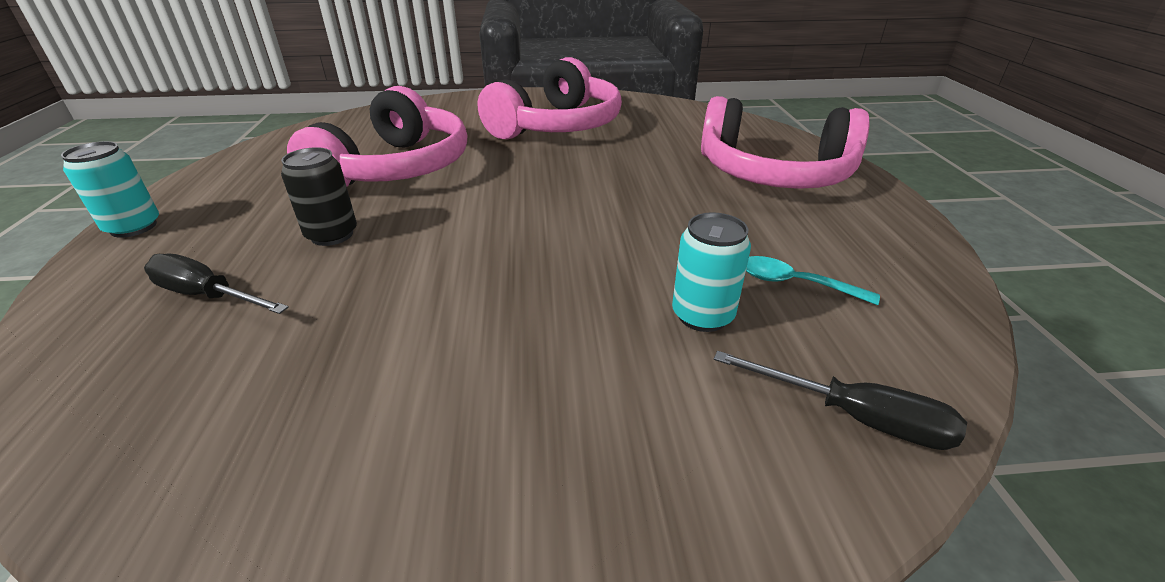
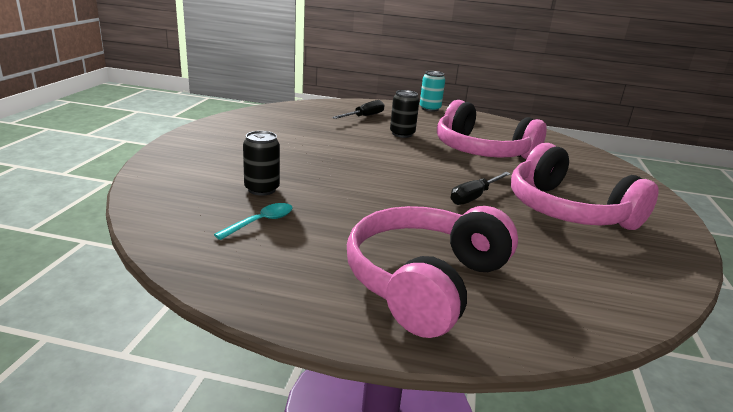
camera: 105 degrees right, 10 degrees down
(702, 315) = (262, 189): turquoise can -> black can
(854, 417) = (165, 197): black screwdriver -> black screwdriver (474, 197)

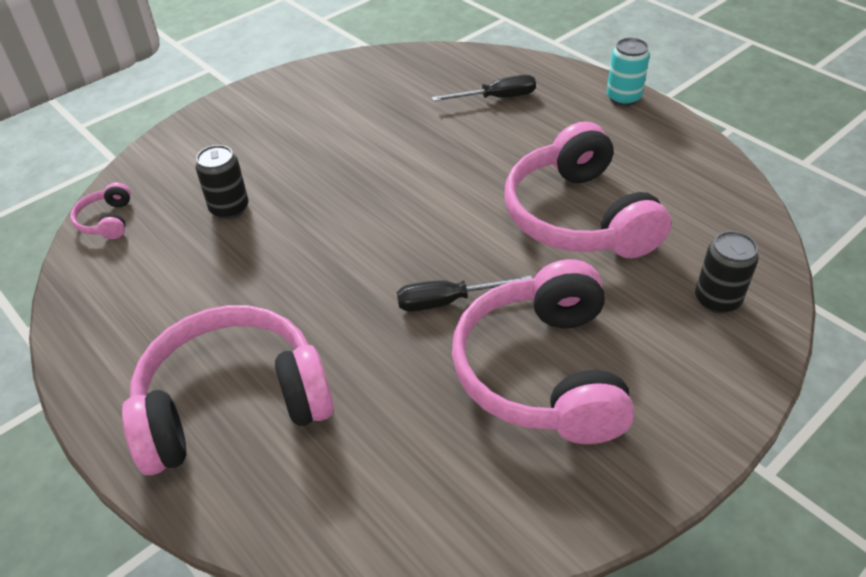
camera: 40 degrees right, 20 degrees up
(160, 217) = (107, 221): none -> pink headphones
(261, 222) = (179, 259): turquoise spoon -> none
(402, 134) = (505, 149): black can -> black can (717, 299)

